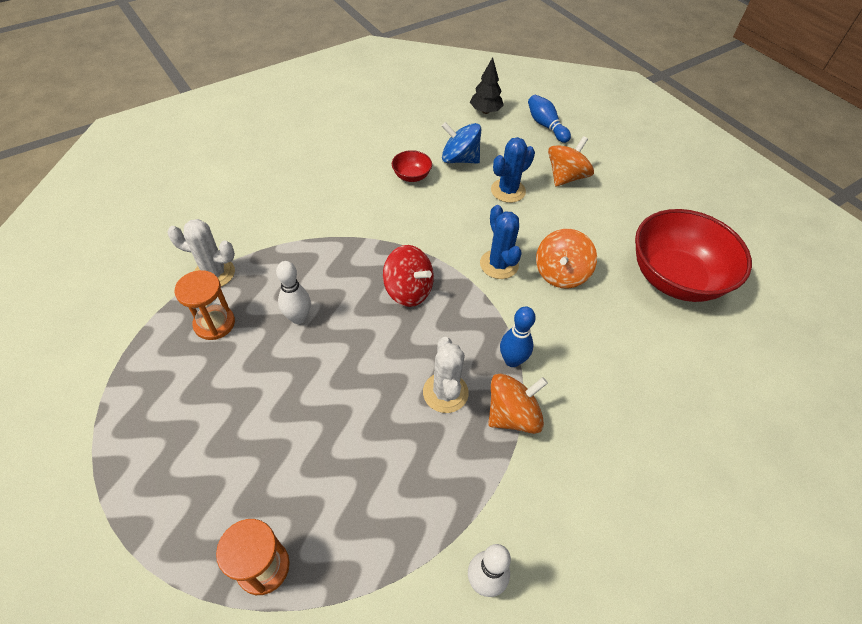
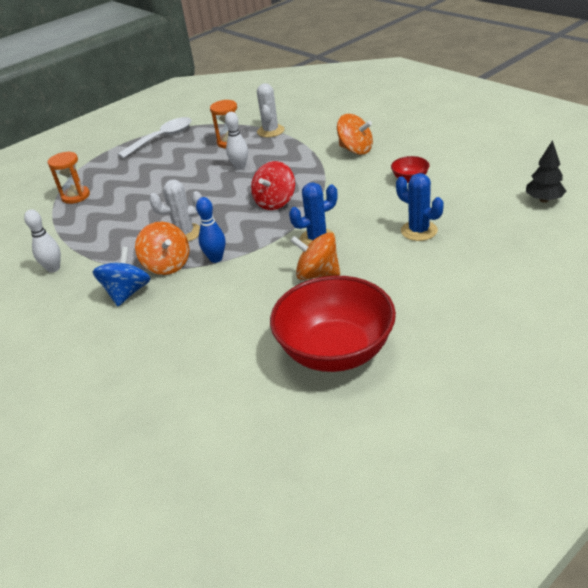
camera: 90 degrees right, 15 degrees down
(128, 419) = (162, 138): none -> white spoon
(459, 159) = (450, 198): blue spinning top -> blue spinning top (127, 293)
(546, 126) = (549, 241): blue bowling pin -> none
(566, 177) = (463, 264): orange spinning top -> orange spinning top (355, 150)

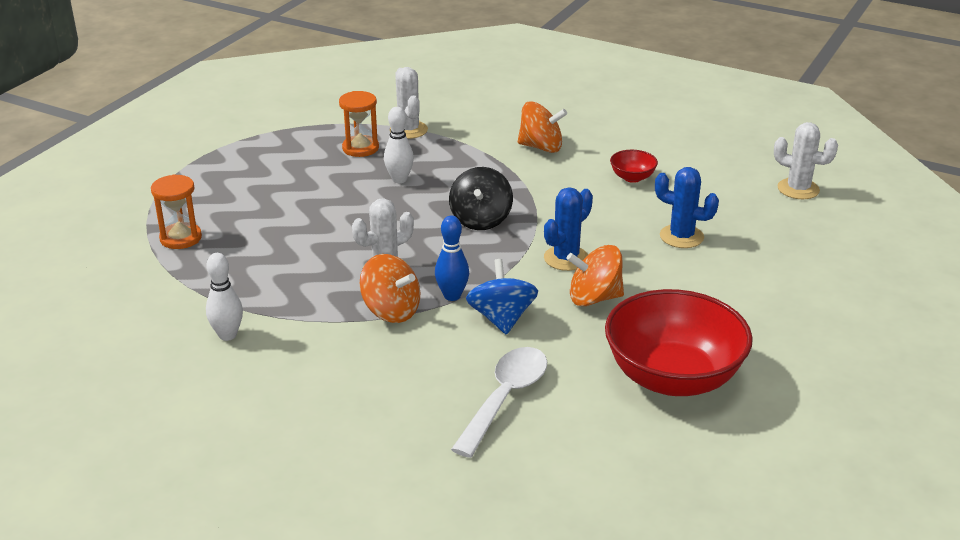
camera: 25 degrees left, 5 degrees down
(127, 293) = (362, 351): blue spinning top -> blue spinning top (501, 318)
(162, 138) = (253, 149): white spoon -> white spoon (505, 398)
(275, 202) = (480, 220): red spinning top -> black spinning top
(544, 200) = (798, 189): black tree -> white cactus

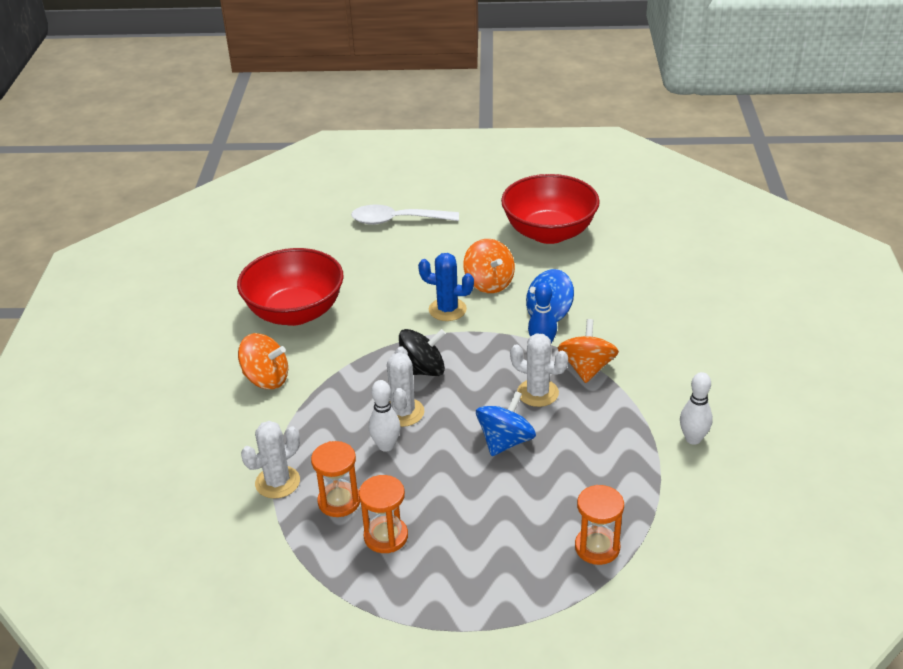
camera: 115 degrees left, 5 degrees up
(303, 158) = (386, 536): none -> orange hourglass
(342, 234) = (505, 441): none -> blue spinning top
(505, 398) = (630, 286): white spoon -> white spoon (397, 220)
(541, 147) = (266, 379): orange spinning top -> orange spinning top turned 120 degrees clockwise
(632, 177) = (295, 312): red bowl -> red bowl, size x2.38
(681, 236) = (376, 267): blue cactus -> none
(798, 189) = (266, 233): white cactus -> white cactus (403, 412)

